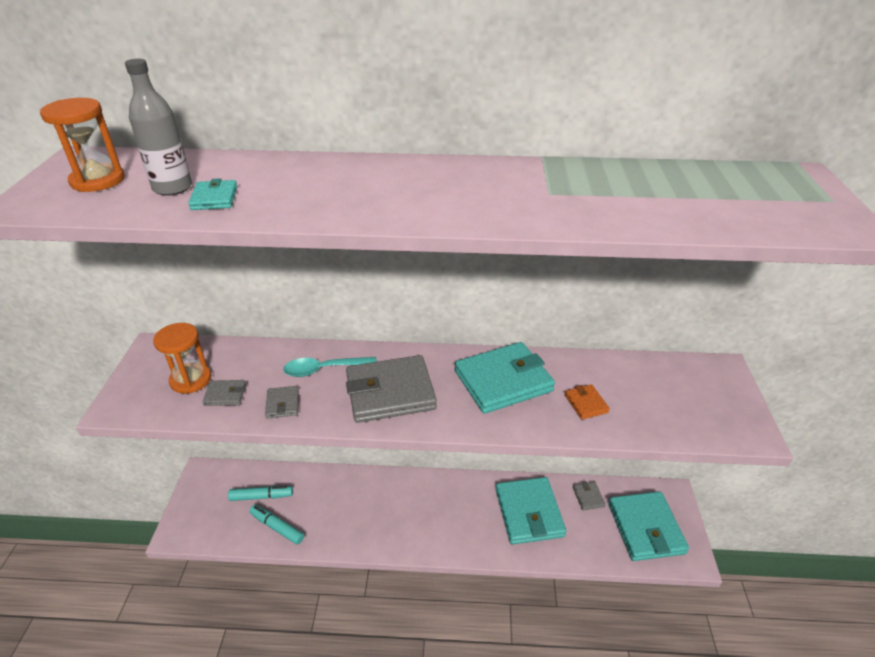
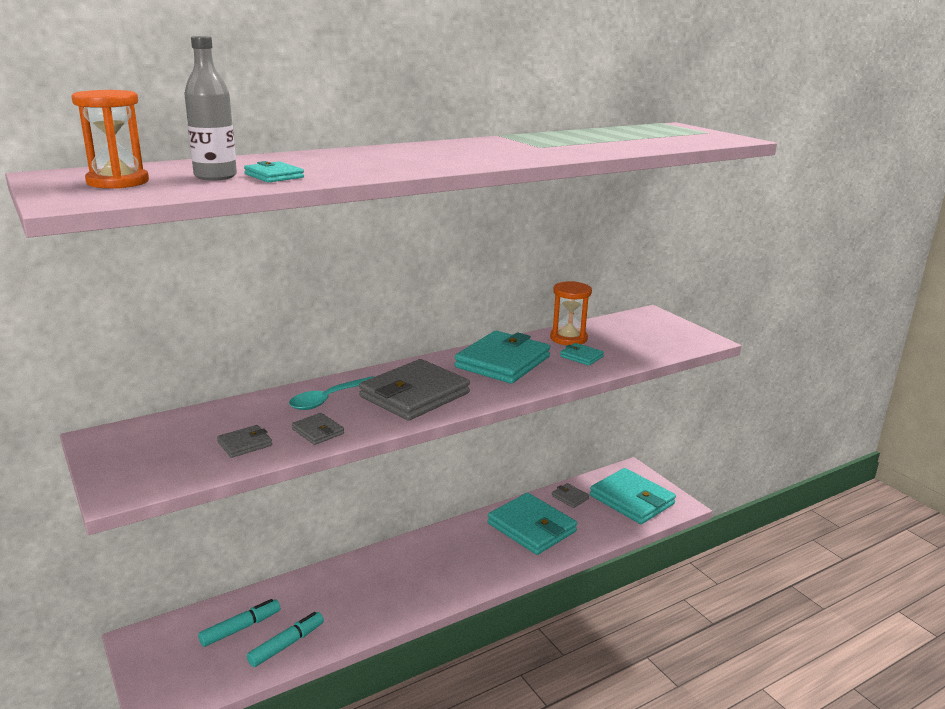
camera: 35 degrees left, 15 degrees down
(191, 380) = (186, 446): orange hourglass -> orange hourglass (568, 338)
(277, 527) = (287, 644): turquoise marker -> turquoise marker turned 135 degrees clockwise
(586, 403) = (581, 356): orange wallet -> turquoise wallet

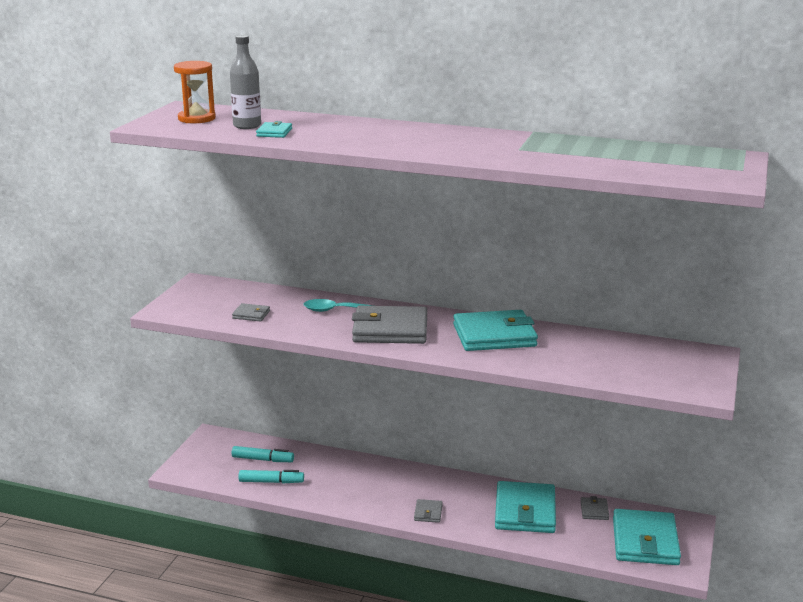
camera: 50 degrees right, 0 degrees up
(318, 431) = (296, 325): grey wallet -> grey wallet (428, 513)
(568, 338) = (586, 341): orange hourglass -> none
(581, 356) = (562, 357): turquoise wallet -> none

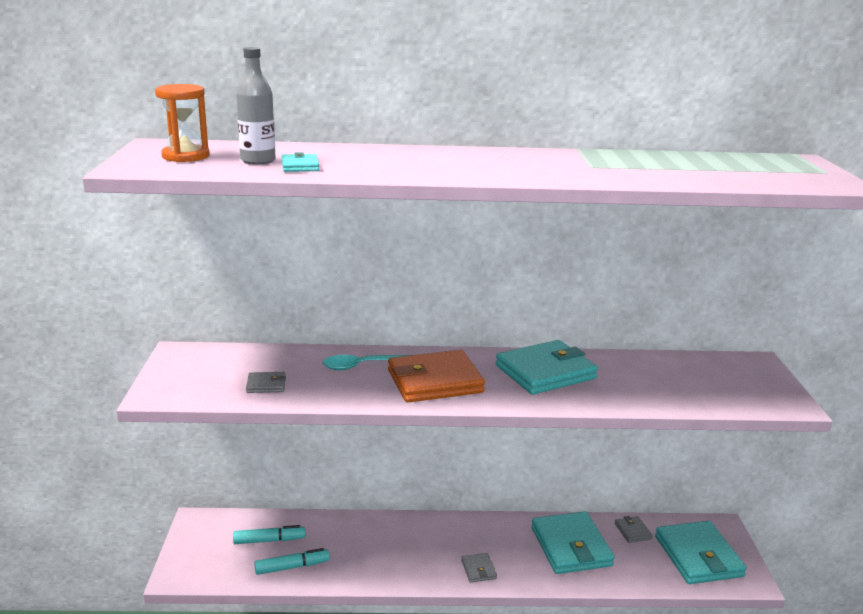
camera: 20 degrees left, 0 degrees up
(390, 330) = (434, 381): grey wallet -> orange wallet

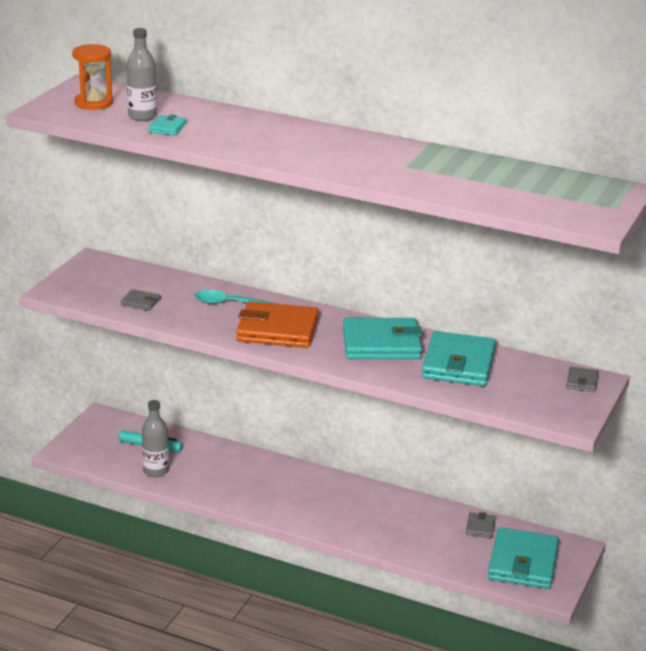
camera: 25 degrees right, 5 degrees up
(292, 567) = (156, 471): turquoise marker -> grey bottle
(478, 569) = (309, 516): grey wallet -> grey wallet (581, 381)
(571, 547) = (408, 522): turquoise wallet -> turquoise wallet (458, 364)

